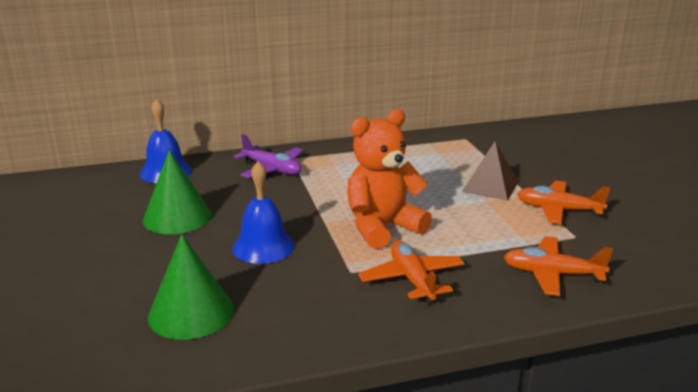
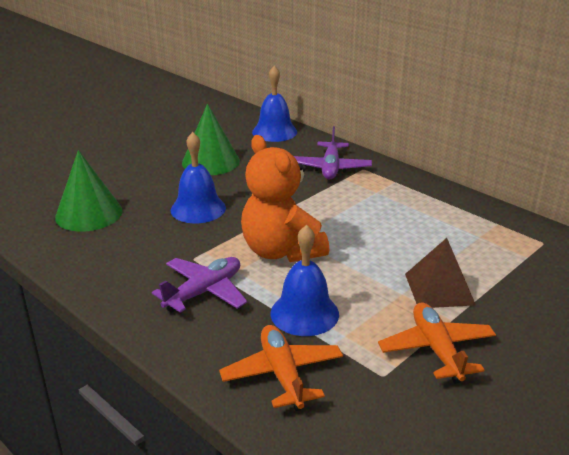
camera: 60 degrees right, 5 degrees up
(382, 227) = (281, 251): orange teddy bear -> orange teddy bear turned 150 degrees counterclockwise
(412, 279) = (204, 292): orange plane -> purple plane
(480, 243) = (304, 313): none -> blue bell

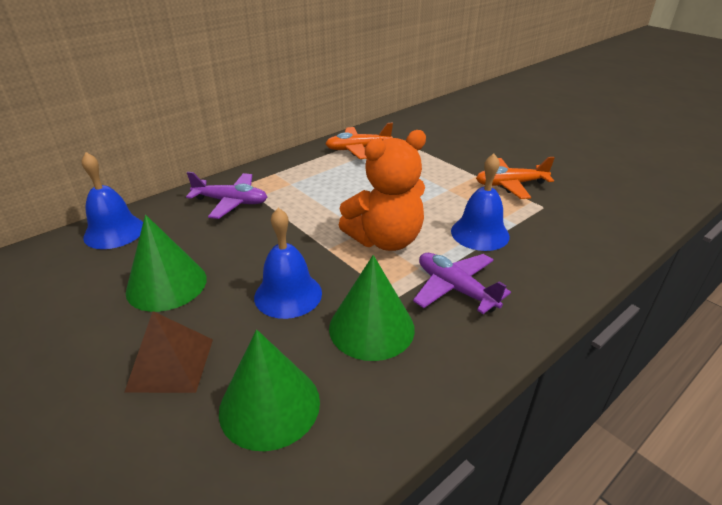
camera: 85 degrees left, 5 degrees up
(155, 248) = (371, 327): none -> green cone
(282, 374) = (558, 248): orange plane -> orange plane (358, 149)
(439, 289) = (441, 175): brown pyramid -> brown pyramid (170, 364)

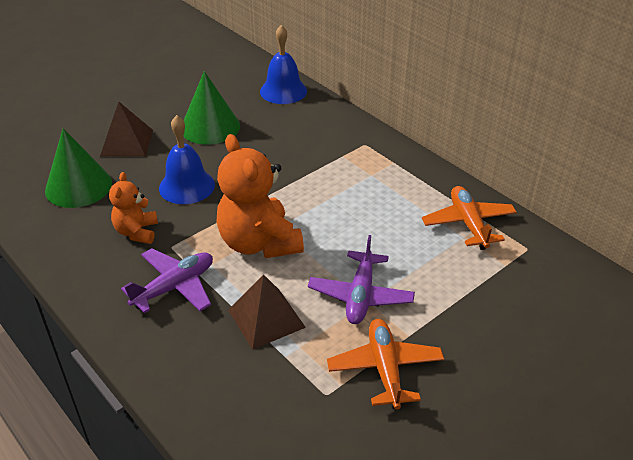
camera: 90 degrees right, 5 degrees up
(231, 202) = (331, 141): purple plane -> purple plane (360, 295)
(371, 327) = (137, 232): green cone -> orange teddy bear
(480, 233) = (266, 318): blue bell -> brown pyramid

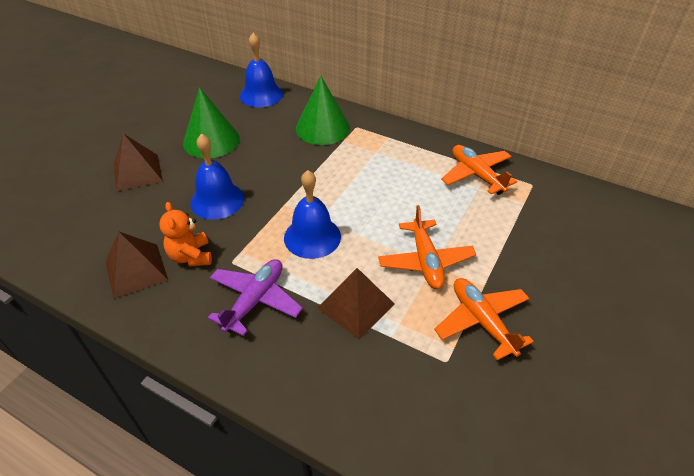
camera: 20 degrees left, 5 degrees up
(78, 186) = (109, 226): green cone -> green cone (322, 128)
(83, 232) = (136, 270): none -> brown pyramid
(259, 243) = (312, 237): orange teddy bear -> blue bell
(360, 295) = (425, 261): purple plane -> orange plane

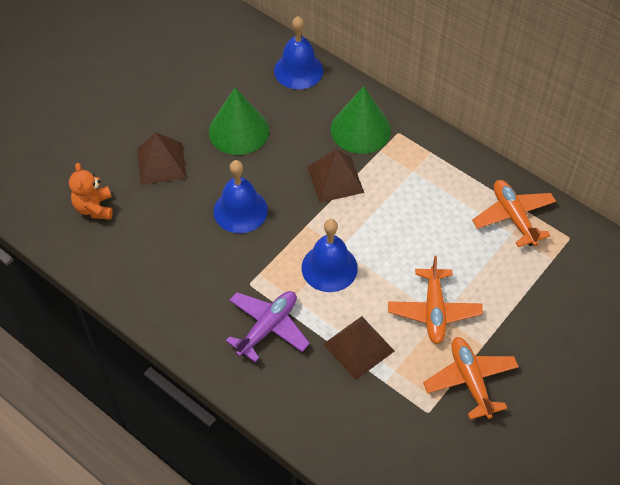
camera: 10 degrees right, 10 degrees up
(136, 270) = (161, 279): brown pyramid -> brown pyramid (335, 179)
(191, 256) = (212, 272): orange teddy bear -> orange teddy bear (94, 208)

